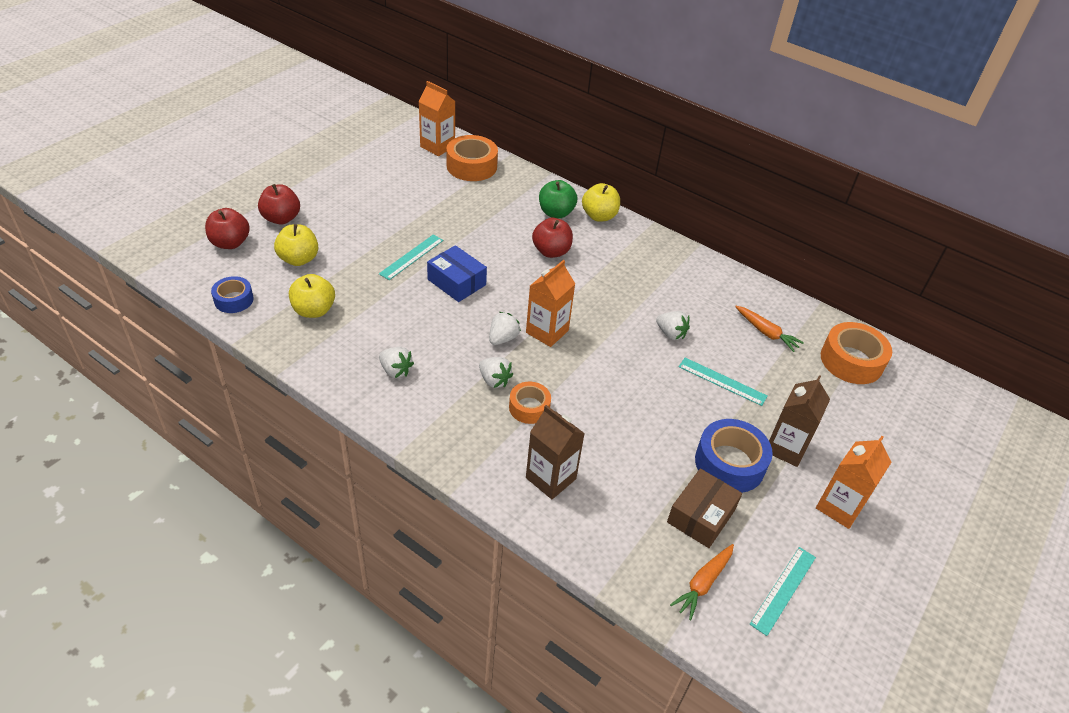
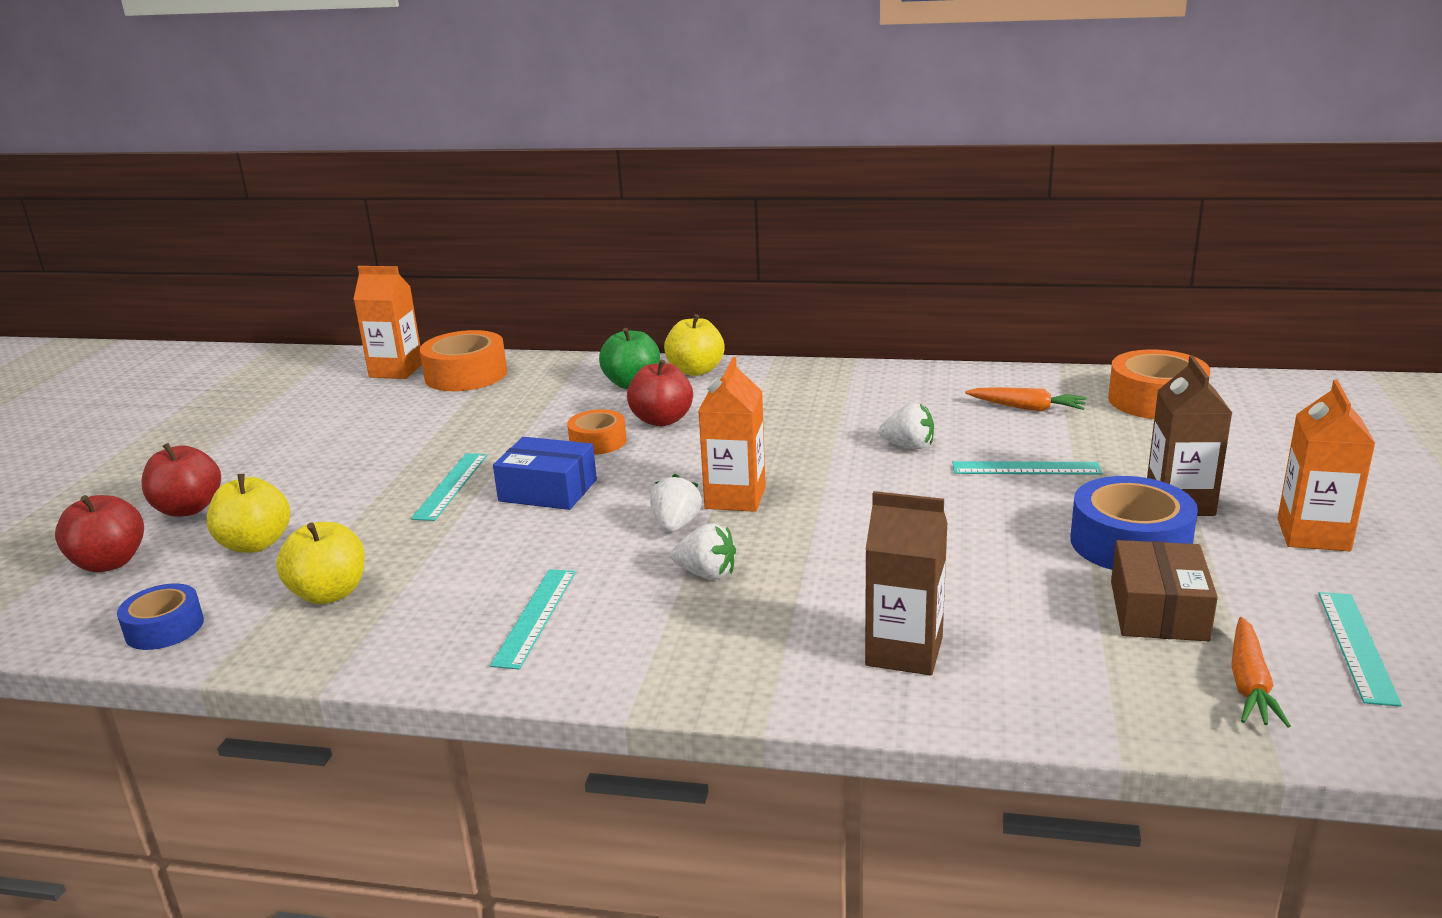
camera: 20 degrees left, 20 degrees down
(396, 370) = (535, 617): white strawberry -> turquoise ruler
(529, 407) = (790, 585): orange tape -> orange tape (598, 442)

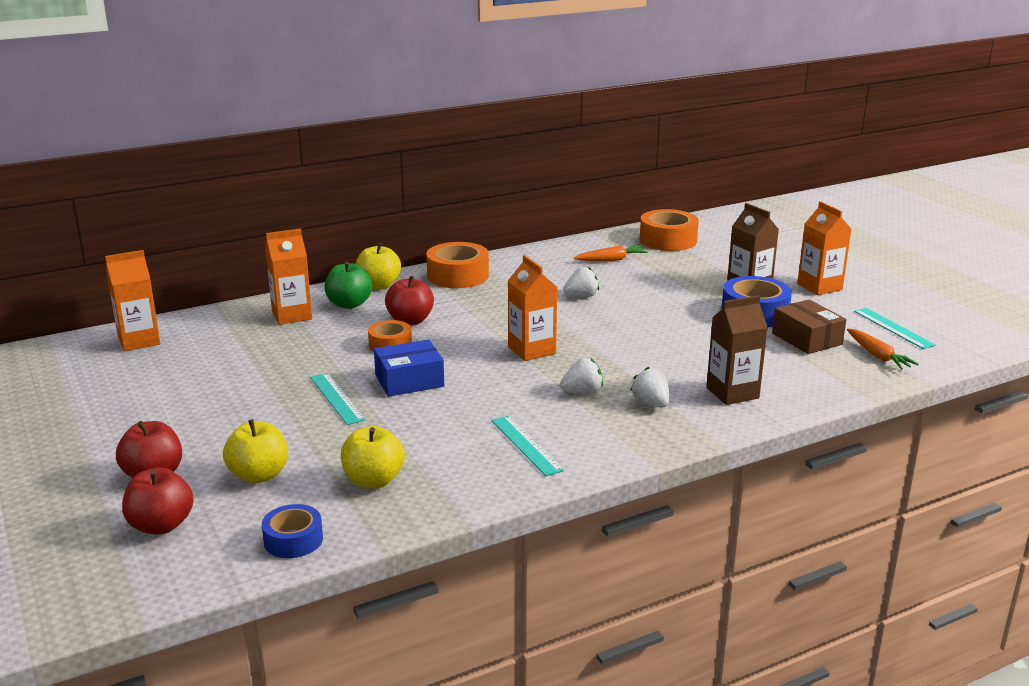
camera: 40 degrees left, 0 degrees up
(466, 375) = (207, 329): orange tape -> orange tape (458, 276)
(560, 381) = (292, 315): none -> orange carton
(676, 525) = (523, 374): white strawberry -> white strawberry (651, 403)
(1026, 468) = (657, 291): turquoise ruler -> none

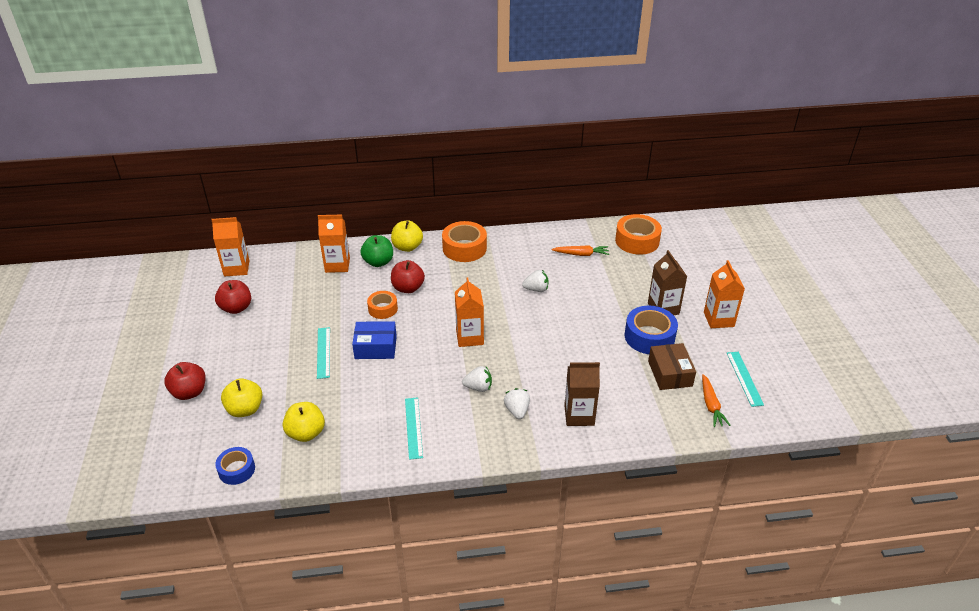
camera: 20 degrees right, 15 degrees up
(161, 525) = (174, 436): red apple -> red apple (236, 308)

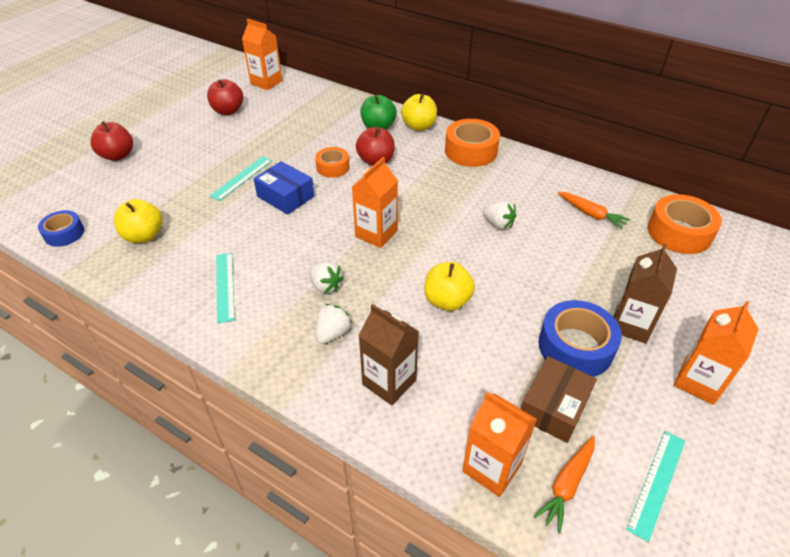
camera: 40 degrees right, 5 degrees up
(245, 409) = (132, 190): yellow apple -> yellow apple (447, 301)
(337, 265) = (342, 114): orange carton -> orange carton (491, 468)
(413, 427) = (224, 286): turquoise ruler -> turquoise ruler turned 45 degrees counterclockwise

